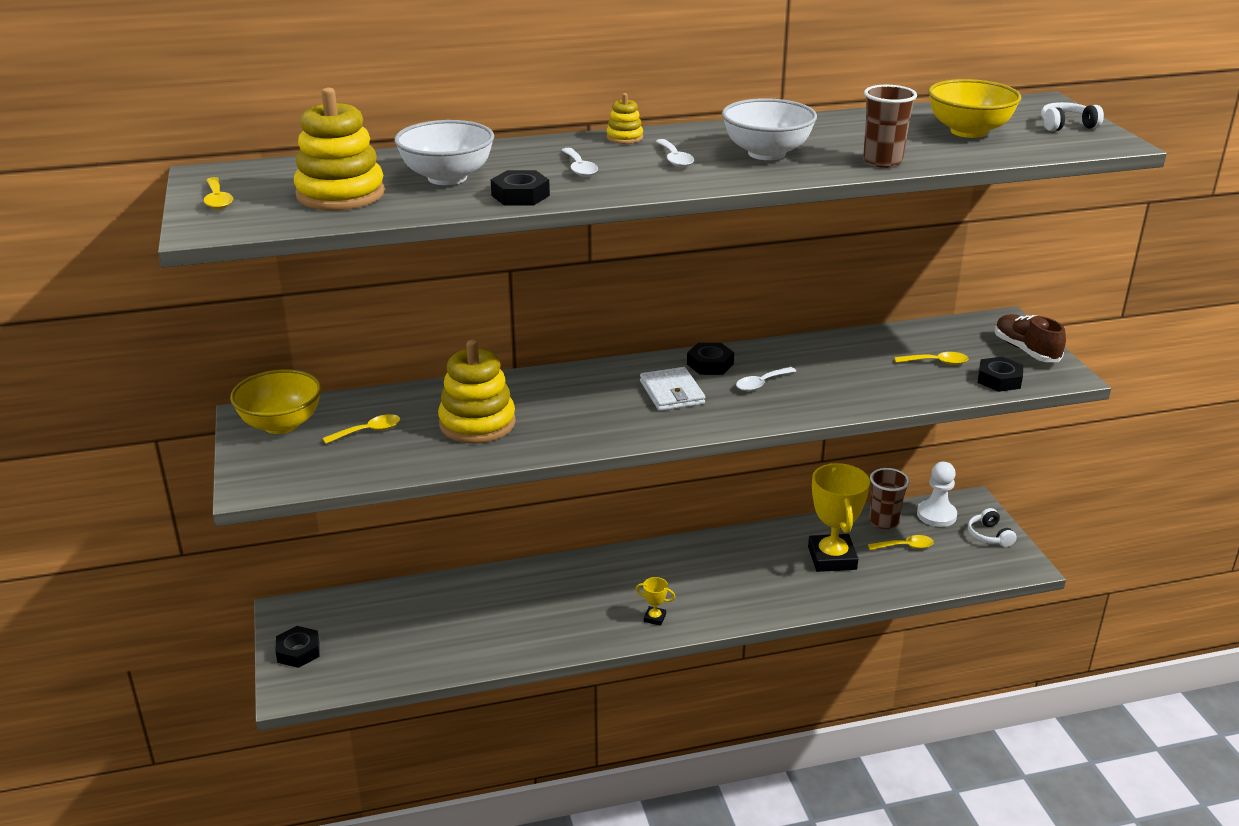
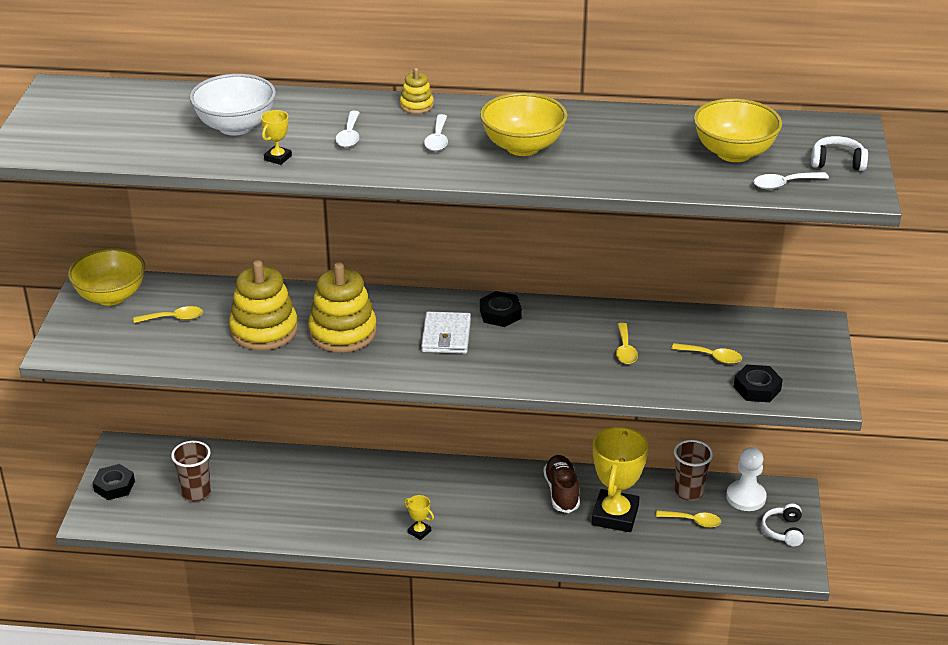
camera: 20 degrees right, 5 degrees up
(217, 200) = (48, 119): yellow spoon -> yellow spoon (625, 350)
(340, 194) = (141, 130): yellow stacking toy -> yellow stacking toy (343, 332)
(520, 195) = (278, 158): black nut -> yellow trophy
(761, 384) = (531, 344): white spoon -> white spoon (784, 184)
(766, 153) = (523, 147): white bowl -> yellow bowl
(882, 161) = (617, 176): brown cup -> brown cup (196, 493)
(1026, 350) = (810, 363): brown shoe -> brown shoe (561, 492)

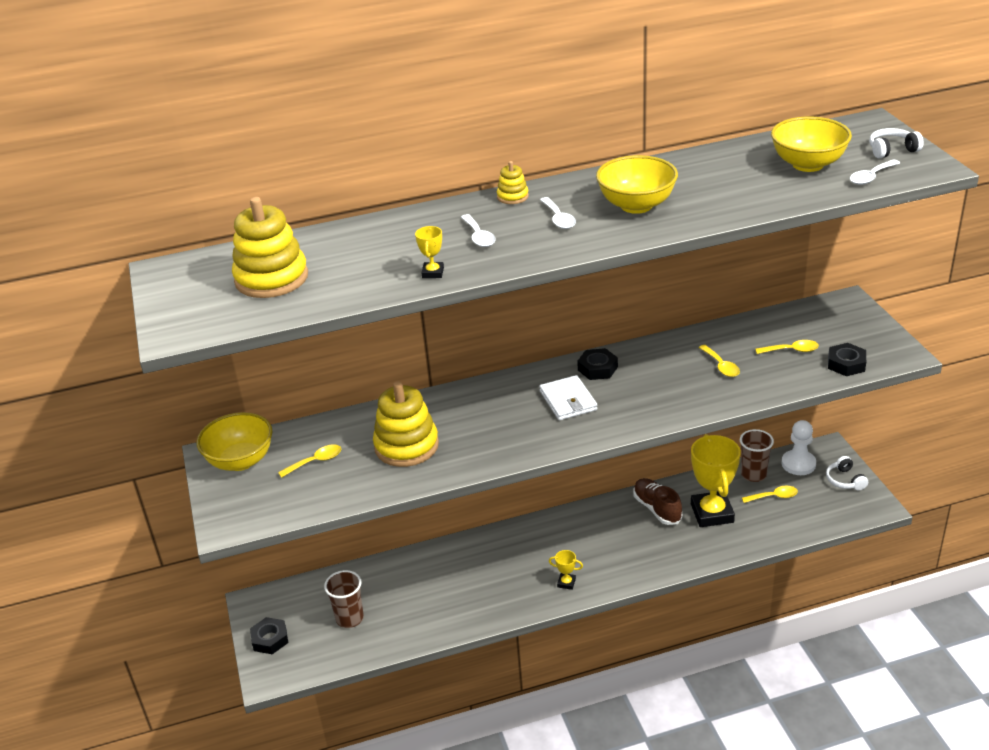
camera: 20 degrees left, 0 degrees up
(236, 127) = (368, 257): white bowl -> none
(343, 332) = (477, 426): yellow stacking toy -> yellow stacking toy (271, 278)

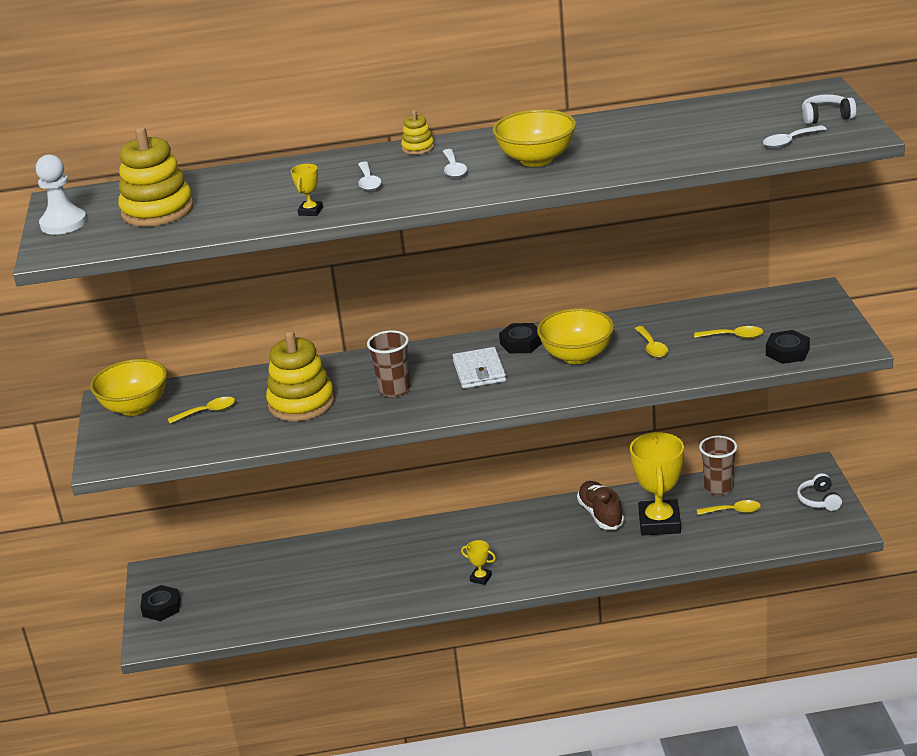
camera: 10 degrees right, 5 degrees down
(349, 618) = (246, 594): brown cup -> brown cup (394, 390)
(798, 464) = (772, 481): white pawn -> white pawn (63, 223)
(808, 164) = (731, 128): yellow bowl -> yellow bowl (577, 356)

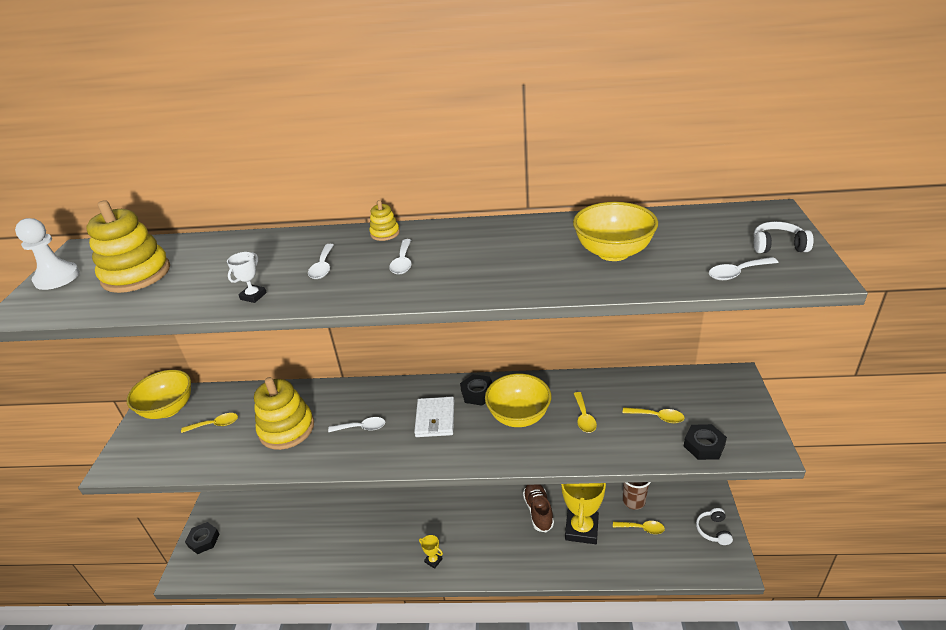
camera: 10 degrees right, 5 degrees up
(310, 211) = (253, 296): yellow trophy -> white trophy
(394, 390) = (362, 428): brown cup -> white spoon
(536, 159) = (481, 262): yellow bowl -> yellow bowl (613, 252)

